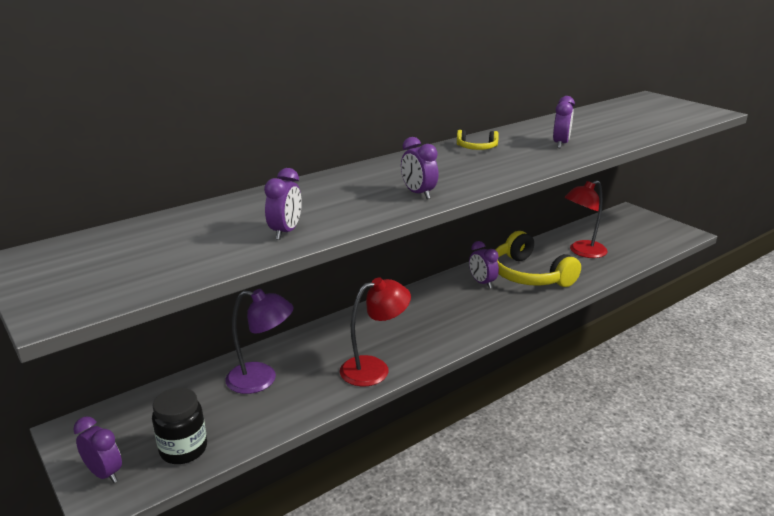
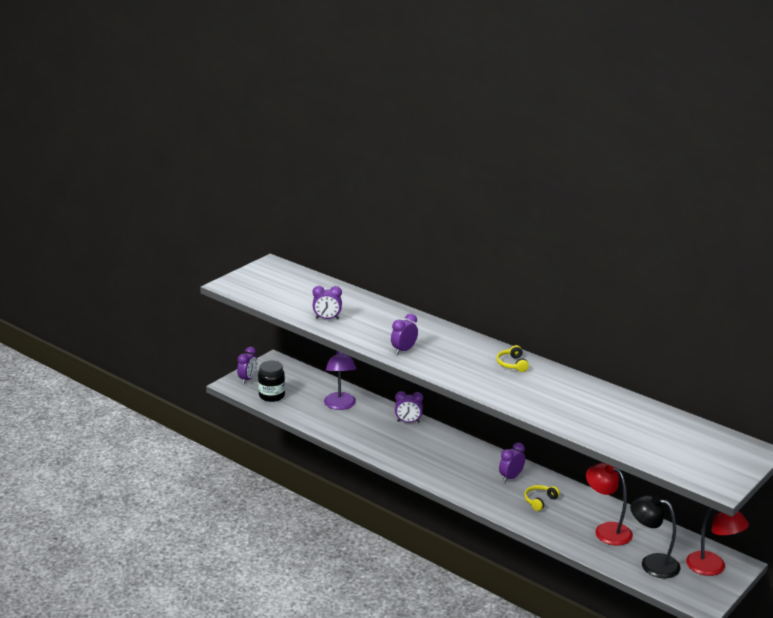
camera: 75 degrees right, 0 degrees up
(374, 368) = (369, 443): red lamp -> red lamp (712, 568)
(529, 275) = (540, 501): yellow headphones -> yellow headphones, size x0.45
(560, 144) = (546, 399): purple clock -> purple clock (408, 422)
(633, 242) = (652, 563): none -> black lamp

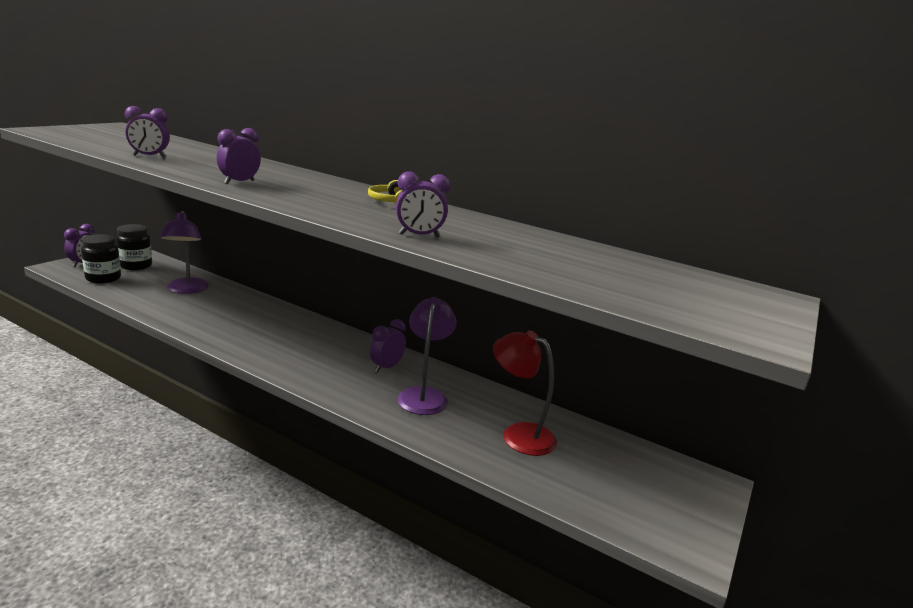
camera: 10 degrees left, 5 degrees down
(288, 379) = (135, 266): none -> black jar
(408, 422) = (266, 307): purple clock -> purple clock (419, 236)
(540, 501) = (424, 395): yellow headphones -> purple lamp
(652, 563) = (593, 483): black lamp -> none
(712, 568) = (682, 489): red lamp -> none

